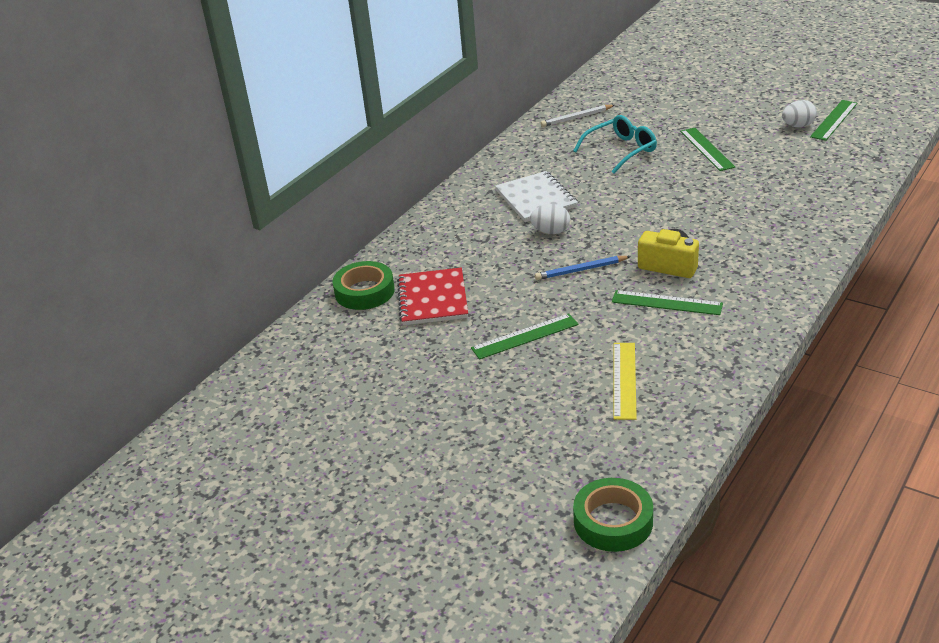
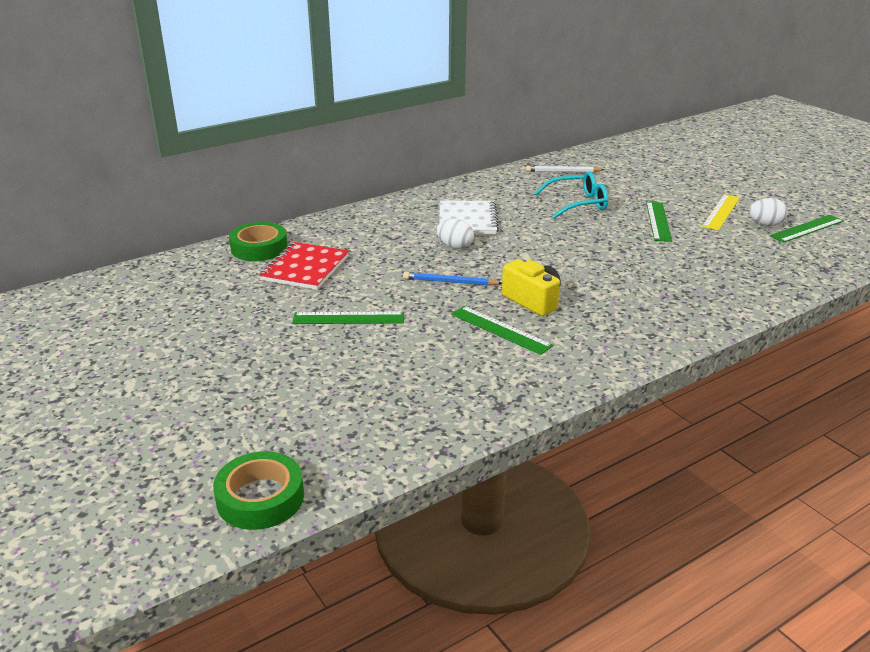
camera: 20 degrees right, 5 degrees down
(624, 380) = (397, 380): yellow ruler -> yellow ruler (721, 212)

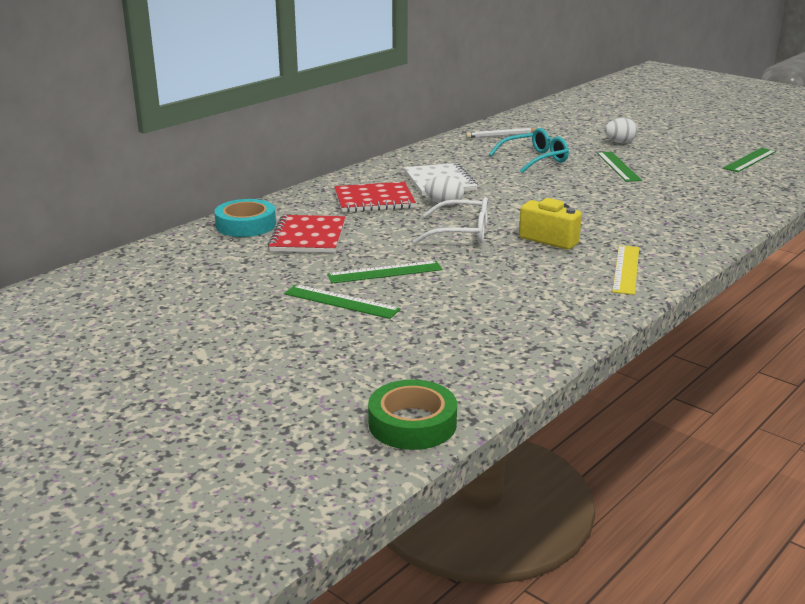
camera: 15 degrees left, 5 degrees down
(259, 248) = (246, 225): green tape -> turquoise tape
(392, 233) = (374, 200): none -> red notebook
(450, 282) = (462, 233): blue pencil -> white glasses
(500, 329) = (538, 264): green ruler -> green ruler (341, 301)
(721, 212) = (668, 154): yellow ruler -> yellow ruler (626, 269)
(765, 224) = (713, 160): white egg -> white egg (619, 142)

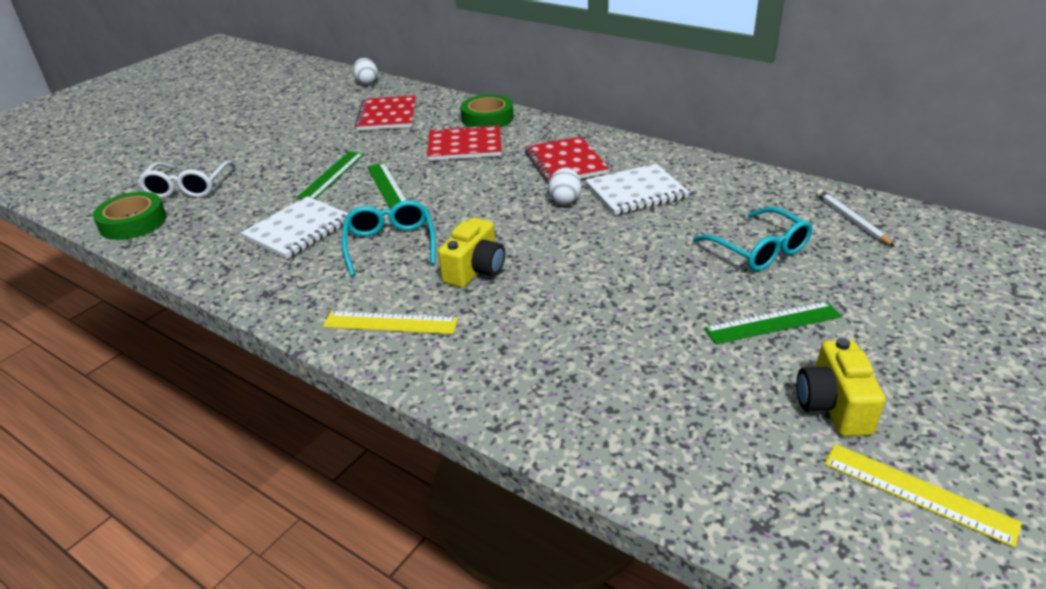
camera: 85 degrees right, 10 degrees up
(189, 274) = (387, 115): none -> red notebook
(246, 225) = (487, 118): turquoise tape -> green tape
(462, 233) = (485, 216): white glasses -> white glasses (188, 187)
(463, 314) = (298, 230): none -> white notebook
(503, 270) = (390, 244): none -> turquoise glasses
(619, 142) = (904, 326): white egg -> white egg (367, 82)
(692, 164) = (833, 406): none -> yellow camera
(750, 160) = (918, 493): green ruler -> yellow ruler

